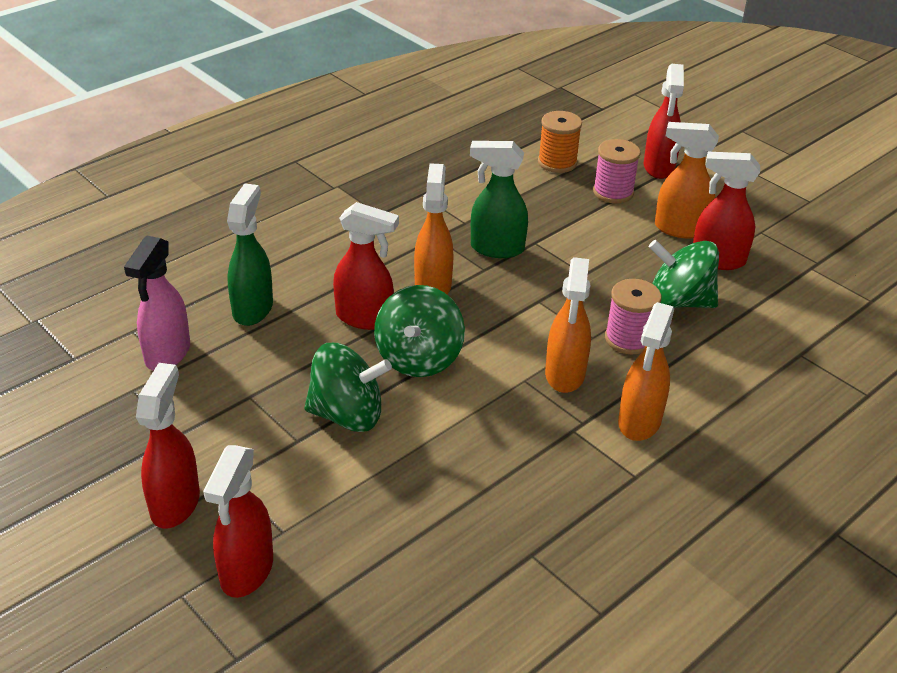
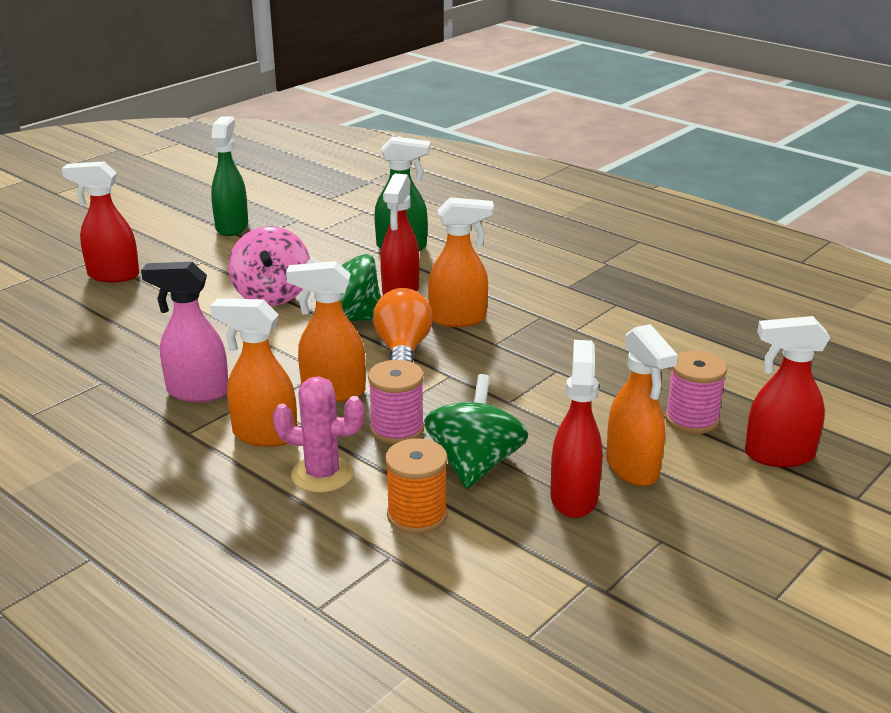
camera: 85 degrees right, 10 degrees down
(167, 354) = (339, 225): pink spray bottle -> pink spray bottle (196, 392)
(175, 503) = (181, 246): red spray bottle -> none
(347, 415) = (272, 295): green spinning top -> pink spinning top
(490, 325) = (403, 350): none -> orange light bulb
(496, 248) = (535, 348): green spray bottle -> green spray bottle (232, 227)
(557, 162) = (736, 380): orange spool -> orange spool (417, 515)
(679, 229) = (632, 469): orange spray bottle -> orange spray bottle turned 150 degrees clockwise
(699, 386) = (322, 474): none -> pink cactus

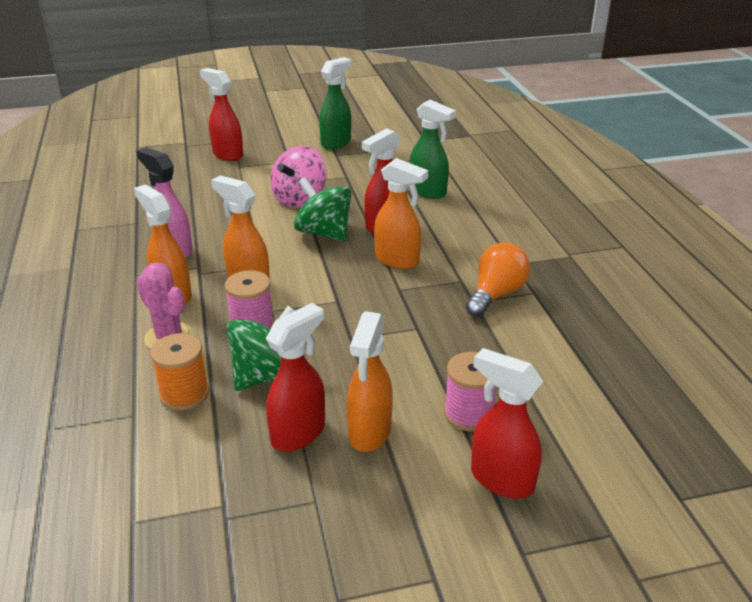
camera: 35 degrees right, 5 degrees up
(403, 350) = (329, 269): orange light bulb -> orange light bulb (496, 294)

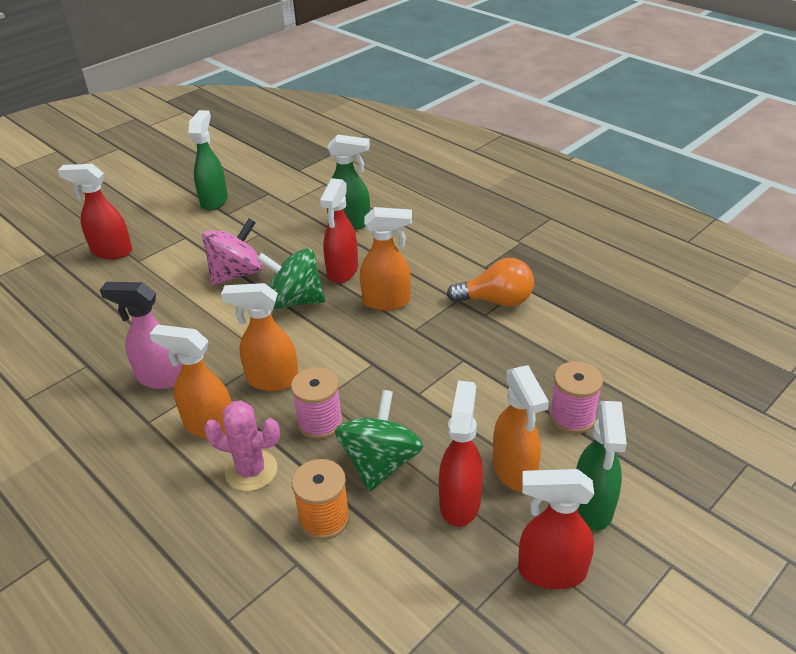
camera: 30 degrees left, 5 degrees up
(299, 199) = (236, 274): pink spinning top -> pink spinning top turned 135 degrees counterclockwise
(409, 494) = (592, 507): none -> green spray bottle
(496, 294) = (496, 301): orange light bulb -> orange light bulb turned 90 degrees clockwise
(501, 479) = (643, 459): red spray bottle -> red spray bottle (550, 571)

